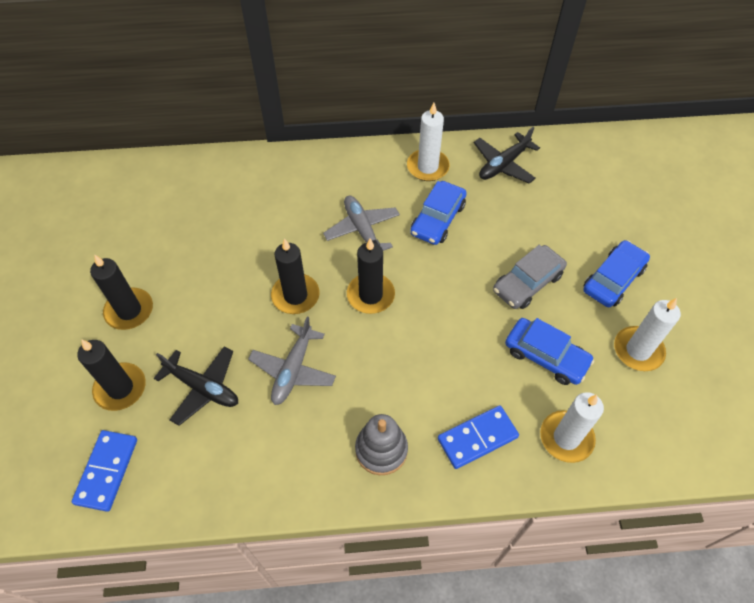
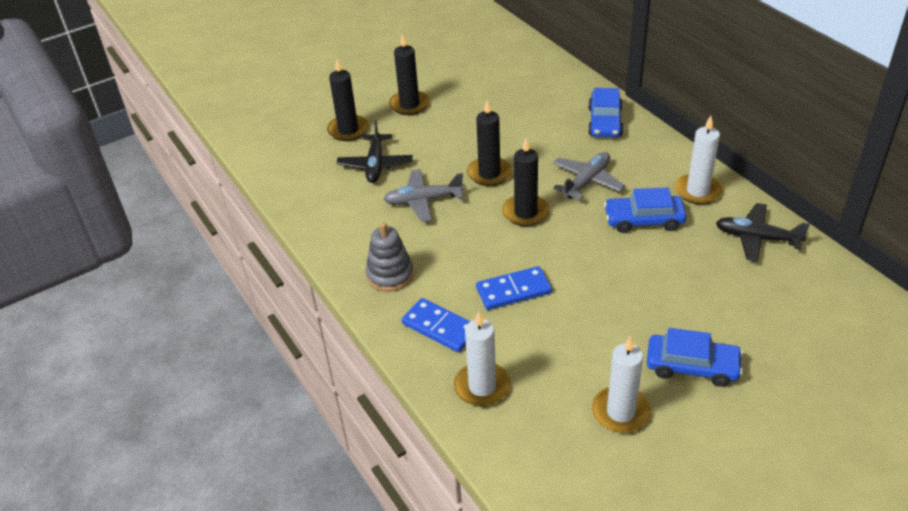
camera: 65 degrees right, 15 degrees down
(107, 471) = (286, 153): blue domino -> blue domino (513, 291)
(527, 283) = (628, 304): grey car -> none
(546, 356) = (557, 344): blue car -> blue car (605, 122)

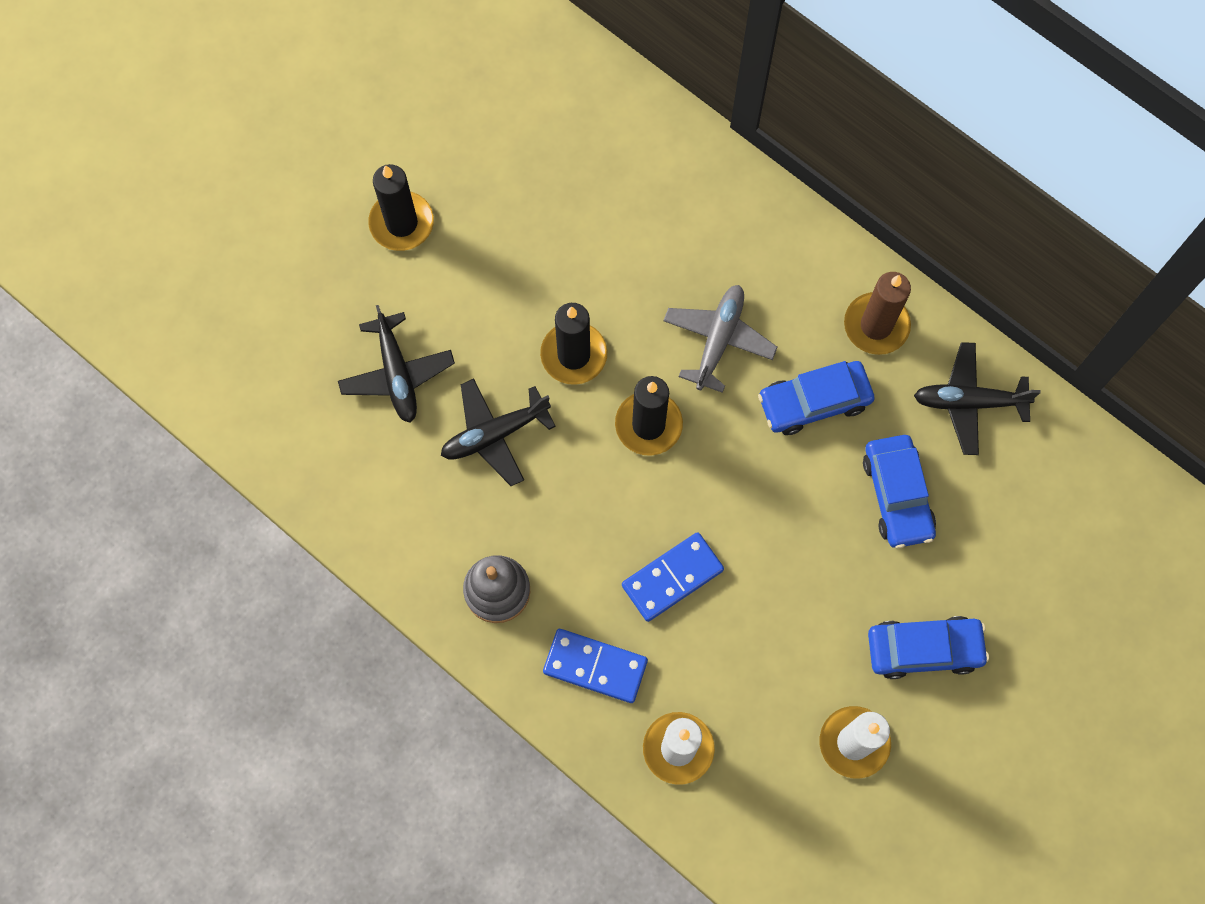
camera: 20 degrees left, 30 degrees up
(348, 130) = (325, 304): black candle -> none
(423, 201) = (495, 434): grey plane -> black plane
(605, 122) = (714, 200): blue car -> blue car (897, 495)
(698, 191) = (876, 325): white candle -> brown candle

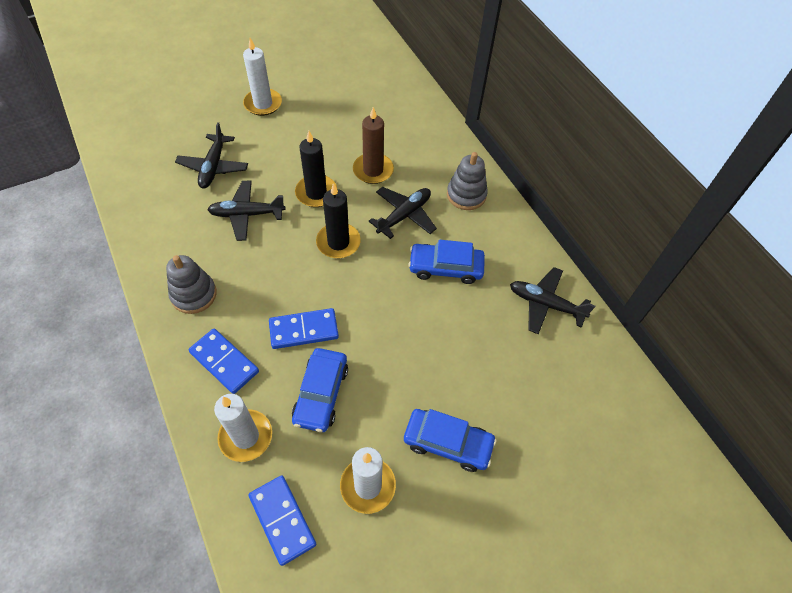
camera: 20 degrees right, 15 degrees down
(401, 223) = (263, 104): black candle -> white candle
(718, 340) = (404, 215): grey plane -> black plane
(776, 825) = (282, 520): none -> blue domino
(790, 266) = (466, 195): none -> grey stacking toy
(876, 325) = (504, 242): brown candle -> brown candle (373, 170)
(897, 495) = (473, 339): blue car -> blue car (321, 394)

